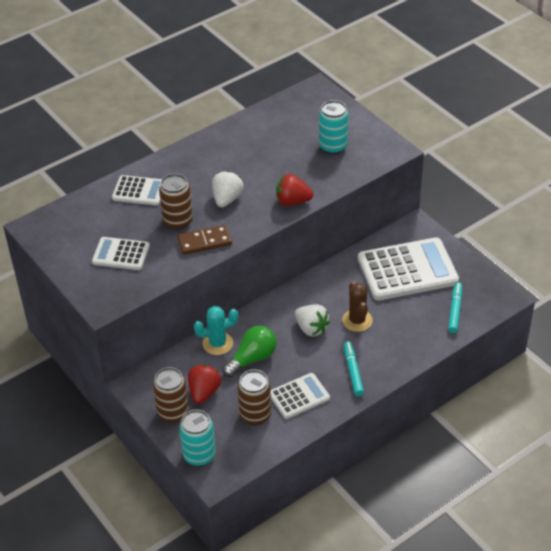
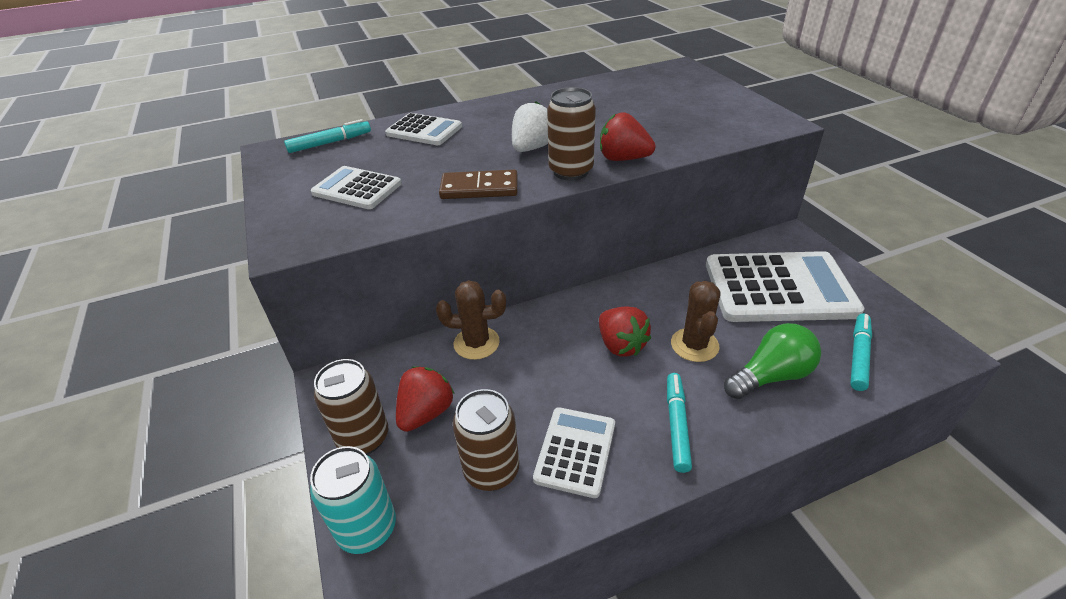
camera: 15 degrees right, 5 degrees down
(73, 213) = (330, 143): none -> turquoise marker
(178, 221) = (455, 163): brown can -> brown can (571, 171)
(217, 343) = (476, 343): turquoise cactus -> brown cactus
(252, 359) = (518, 374): green light bulb -> green light bulb (771, 376)
(299, 396) = (575, 451): white calculator -> white calculator turned 60 degrees counterclockwise
(311, 328) = (621, 345): white strawberry -> red strawberry
(333, 147) = (693, 113): turquoise can -> none

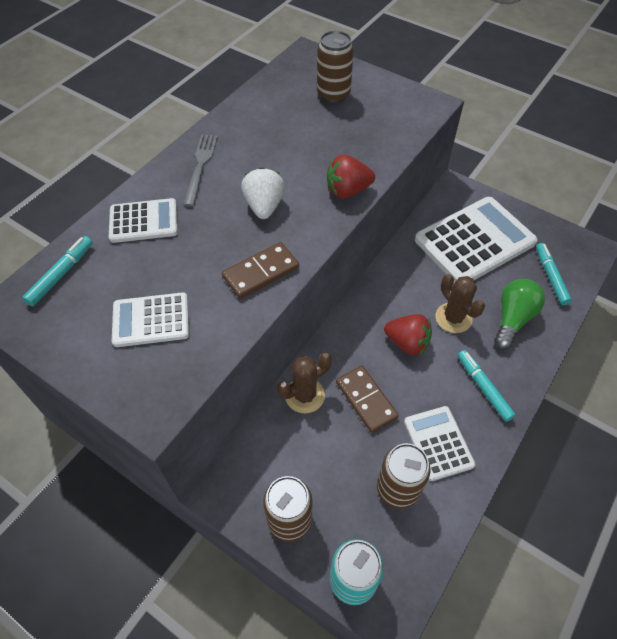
camera: 35 degrees left, 15 degrees up
(426, 413) = (317, 474): red strawberry -> none
(507, 111) = (200, 166): none -> grey fork
(532, 374) = (366, 400): none -> brown domino
(571, 171) = (318, 222): brown can -> brown can (333, 94)

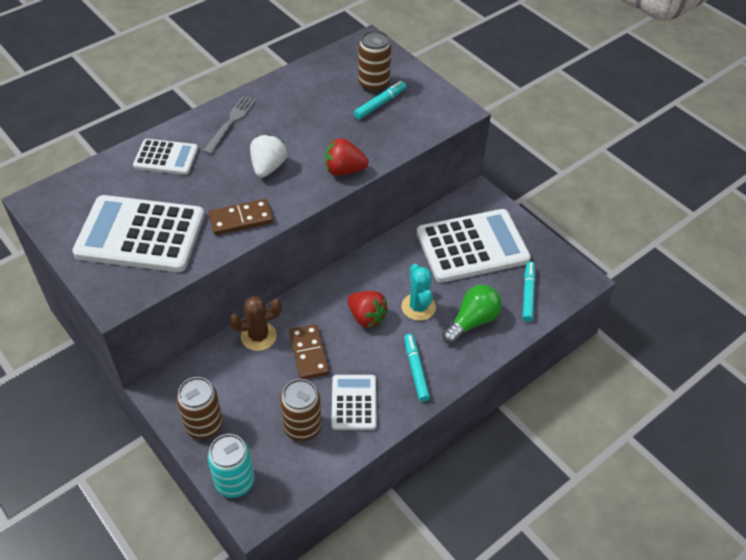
camera: 15 degrees right, 5 degrees down
(61, 274) = (87, 184): turquoise marker -> turquoise marker (380, 104)
(151, 320) = (140, 234): white calculator -> white calculator, size x1.85
(453, 318) = (418, 307): brown cactus -> turquoise cactus

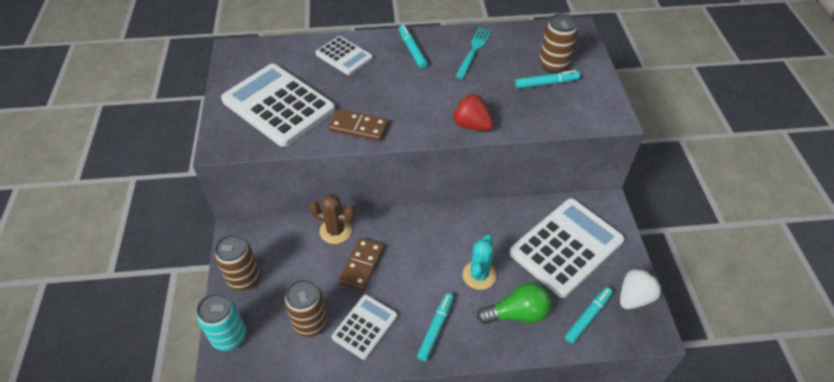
camera: 35 degrees right, 0 degrees up
(230, 123) = (412, 50): grey fork -> turquoise marker
(268, 167) = (412, 96): white strawberry -> white strawberry (634, 297)
(291, 100) = (473, 51): none -> turquoise fork
(366, 317) = (429, 260): red strawberry -> none
(472, 246) = (566, 247): white calculator -> white calculator turned 60 degrees counterclockwise

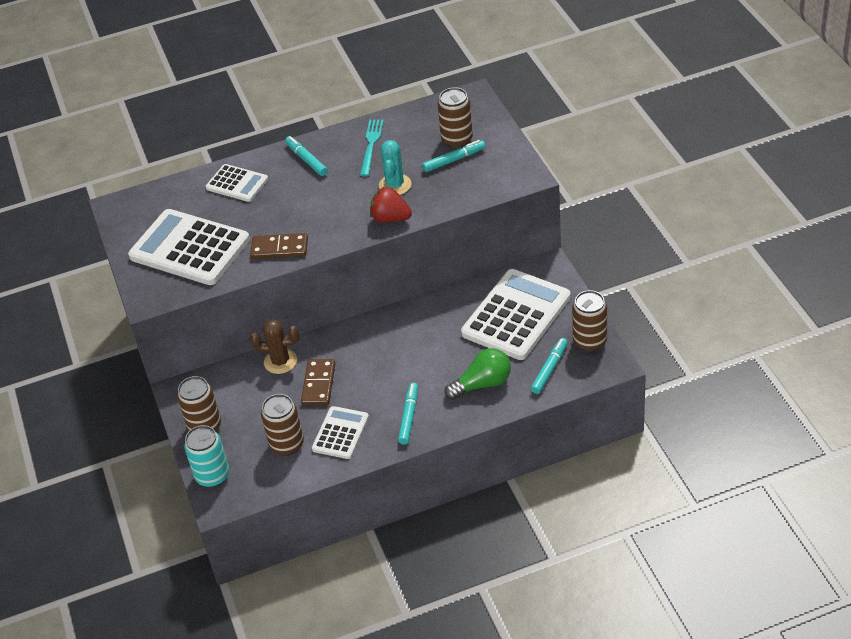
camera: 10 degrees left, 5 degrees down
(479, 275) = (437, 362): turquoise cactus -> turquoise cactus (395, 185)
(634, 297) = (590, 341): white strawberry -> brown can

